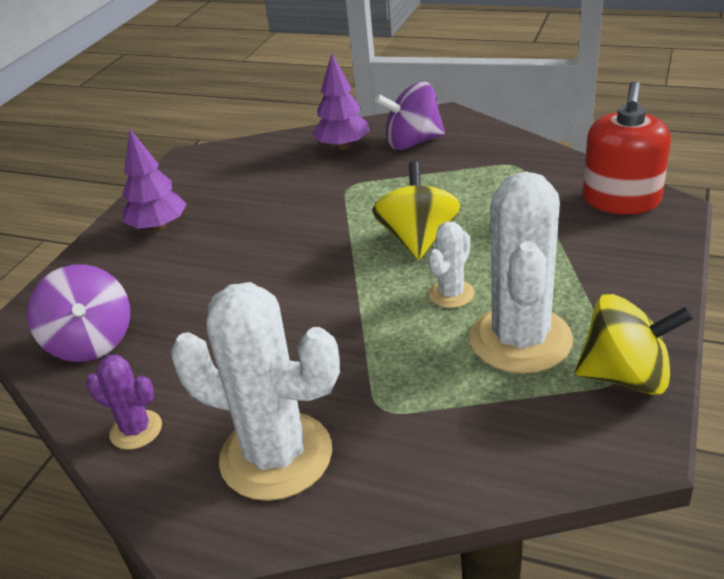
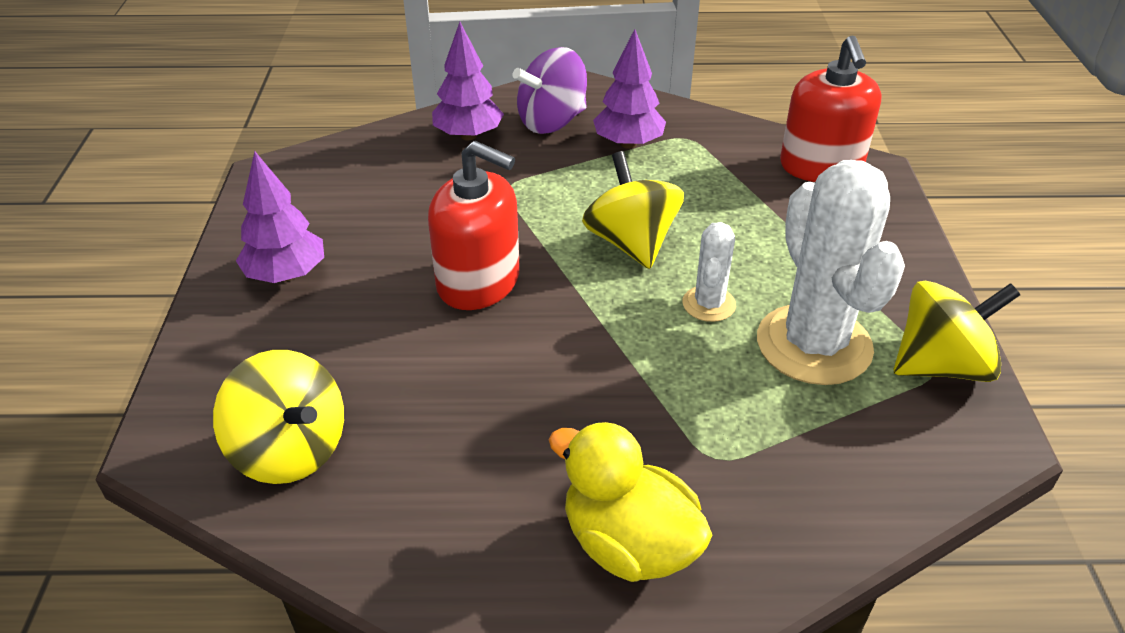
camera: 25 degrees left, 5 degrees up
(91, 342) = (290, 450): purple spinning top -> yellow spinning top
(136, 430) = (430, 555): purple cactus -> none
(276, 455) = (629, 544): white cactus -> yellow duck
(285, 251) = (479, 282): none -> red soap dispenser
(463, 165) = (628, 144): none -> purple tree

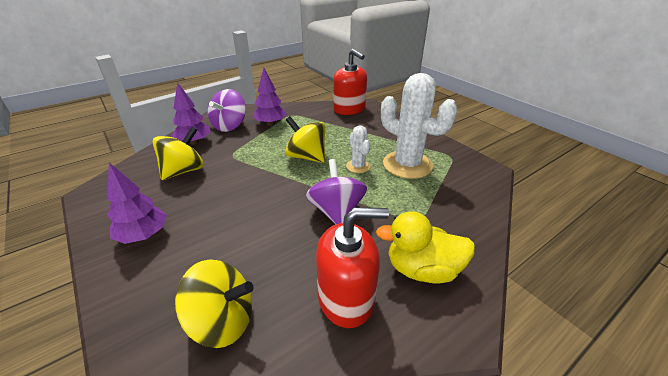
camera: 35 degrees left, 5 degrees down
(479, 282) = (254, 196): red soap dispenser -> red soap dispenser (346, 298)
(584, 373) = (336, 212): none -> purple spinning top
(941, 366) = (451, 154): yellow spinning top -> yellow spinning top (184, 171)

